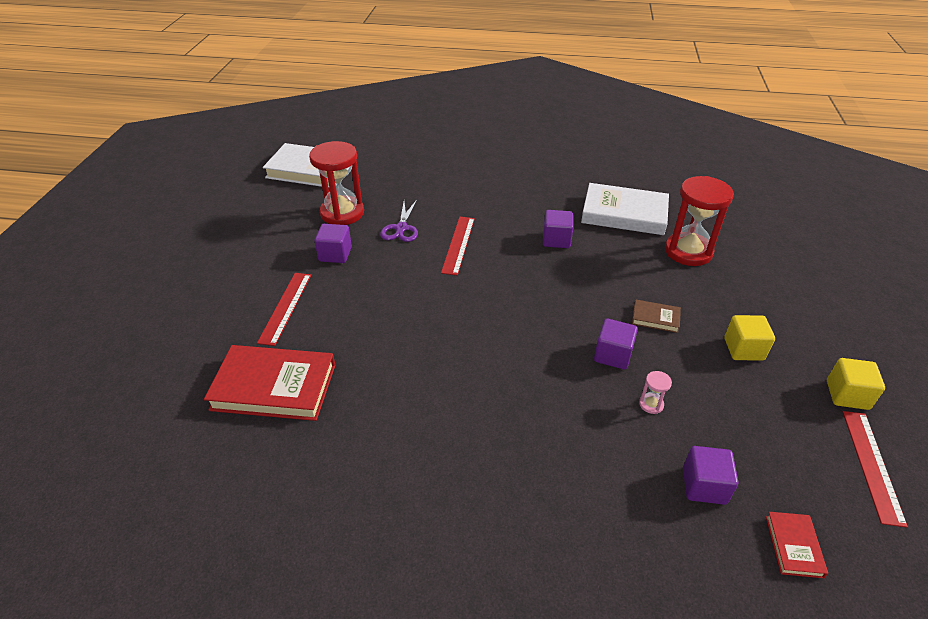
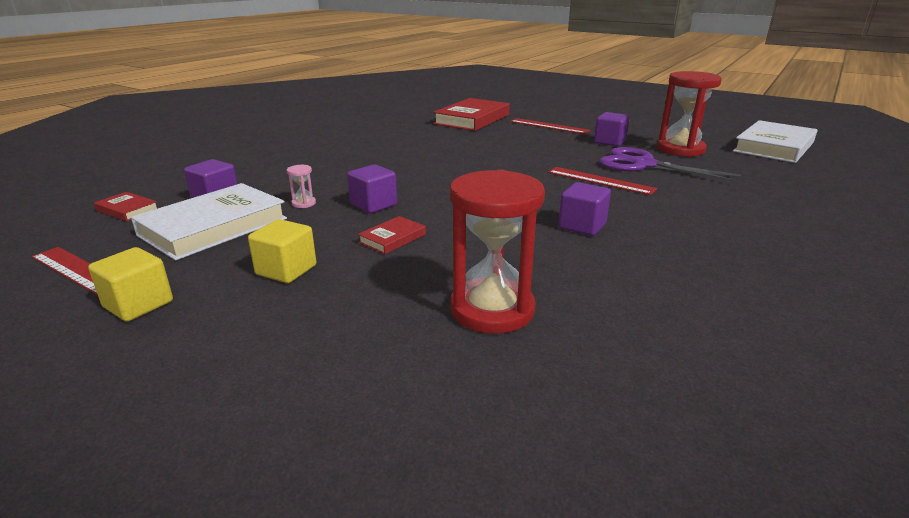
camera: 115 degrees right, 15 degrees down
(401, 228) = (643, 165): purple scissors -> purple scissors, size x1.60
(624, 214) = (628, 291): white book -> white book (214, 227)
(655, 318) = (392, 238): brown book -> red book

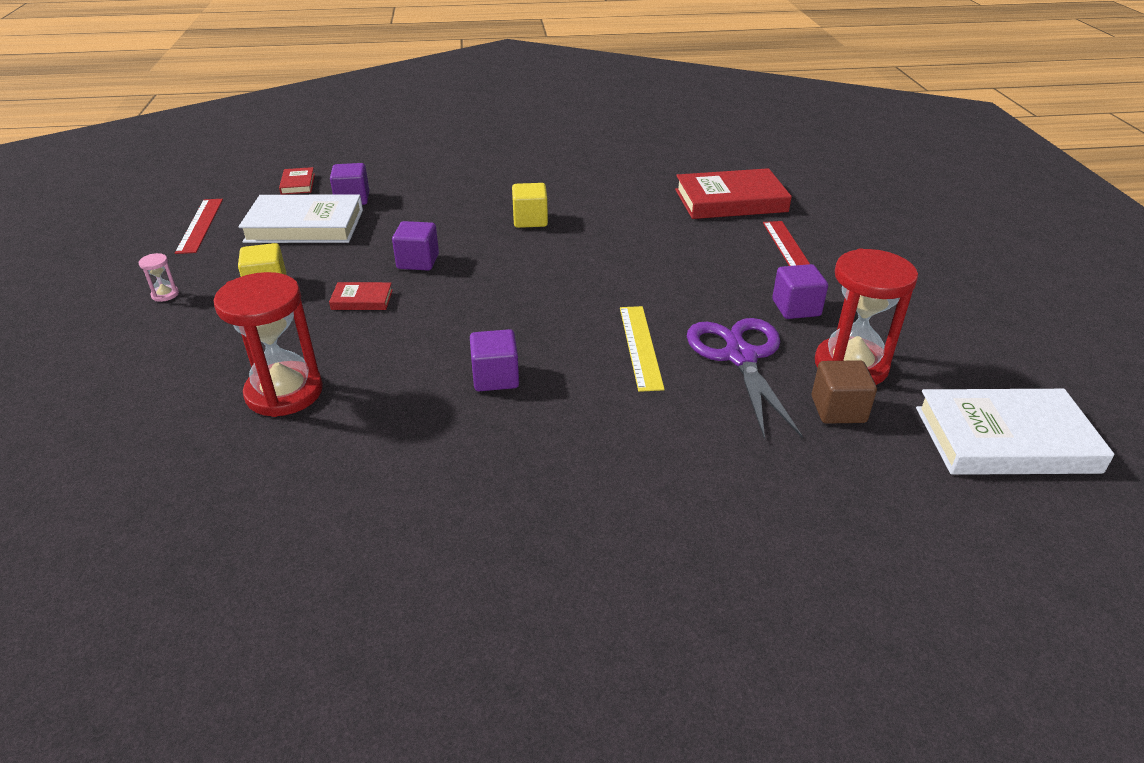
camera: 50 degrees right, 10 degrees up
(138, 304) = (179, 265): yellow cube -> yellow cube (530, 220)
(304, 203) = (384, 234): pink hourglass -> pink hourglass (165, 295)
(600, 180) = (640, 346): red ruler -> yellow ruler
(719, 163) = (838, 409): none -> brown cube

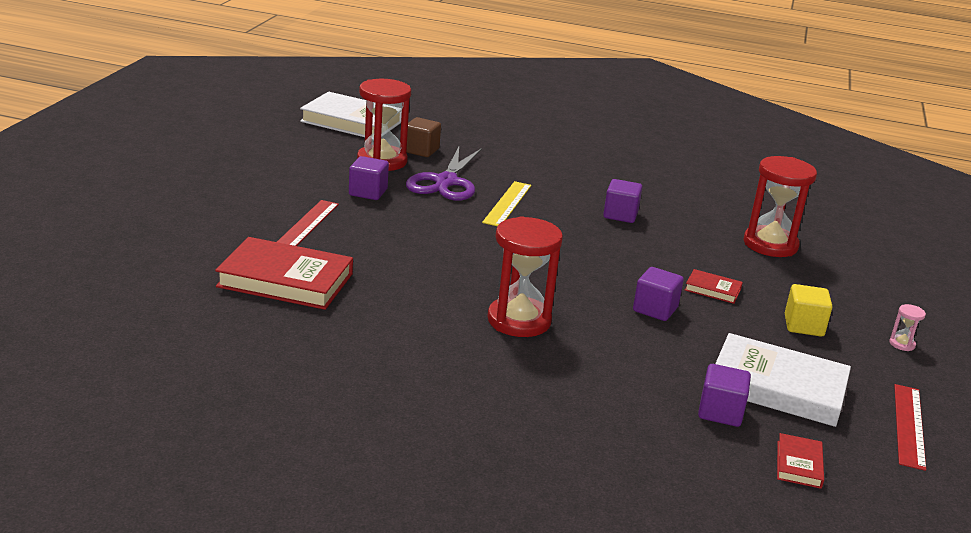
camera: 160 degrees left, 10 degrees down
(530, 220) = (519, 320): yellow cube -> red hourglass

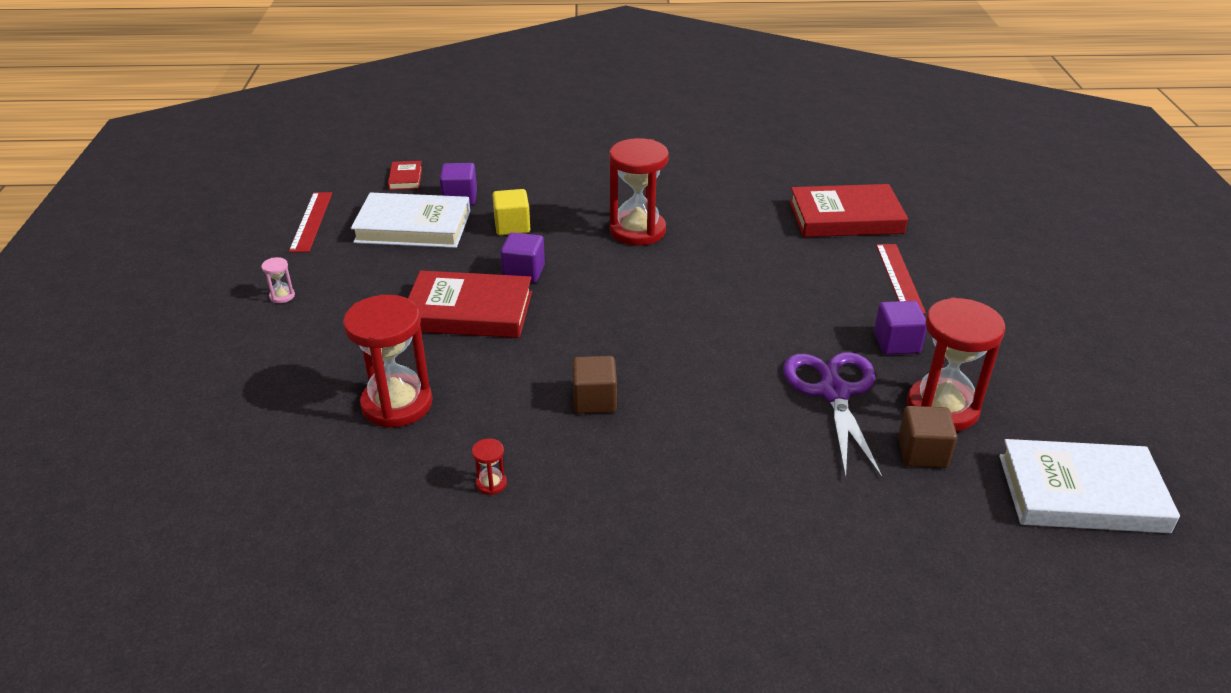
camera: 165 degrees right, 10 degrees up
(507, 203) = (736, 376): yellow ruler -> none
(620, 215) = (594, 400): purple cube -> brown cube
(701, 196) = (491, 484): none -> red hourglass
(712, 289) = (469, 311): red book -> red book, size x2.16
(803, 326) = (378, 292): yellow cube -> yellow cube (512, 226)

